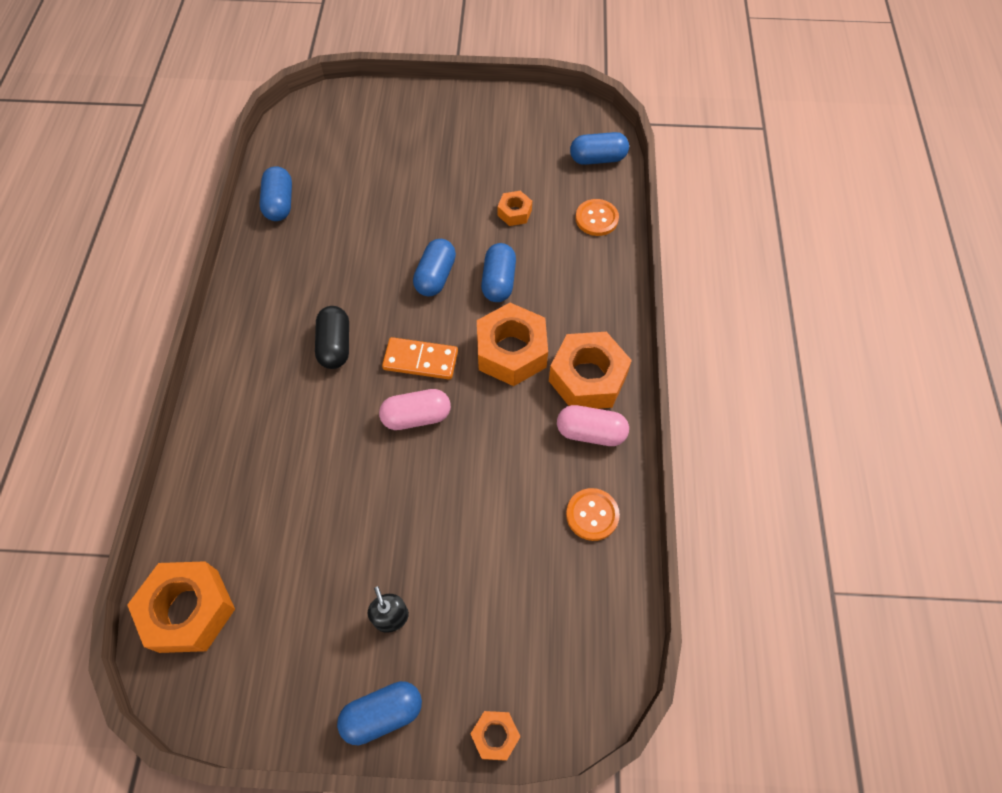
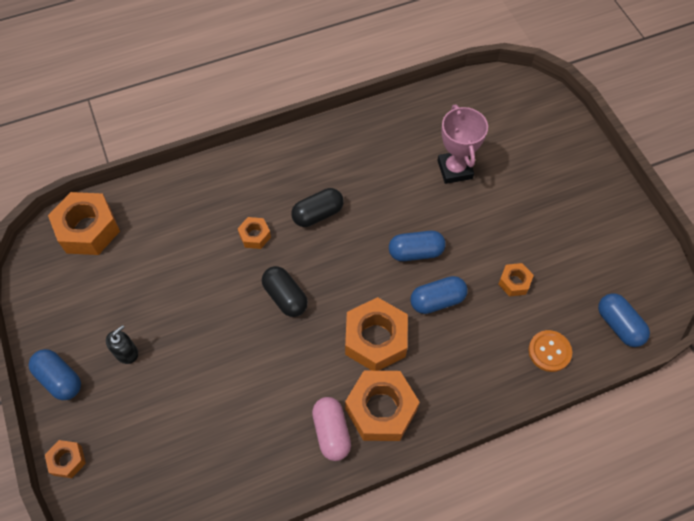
camera: 65 degrees right, 0 degrees up
(279, 203) = (420, 115): blue capsule -> none
(322, 418) = (255, 236): none -> orange nut
(364, 204) = (454, 169): none -> pink trophy
(416, 416) = (285, 297): pink capsule -> black capsule
(420, 360) = (334, 277): orange domino -> none
(592, 515) = (259, 462): orange button -> none

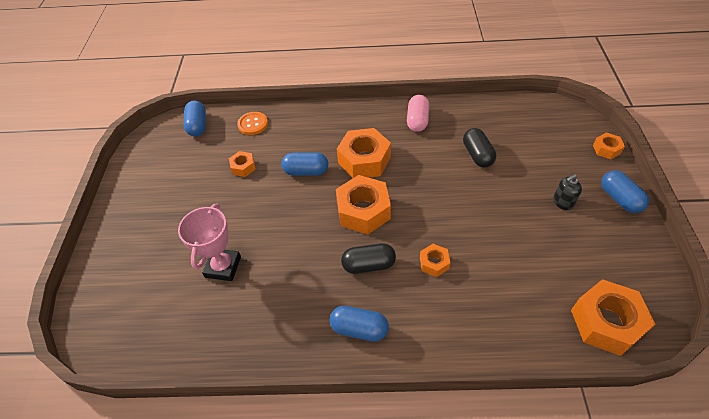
camera: 155 degrees left, 10 degrees down
(285, 297) = (422, 206): black capsule -> black capsule (477, 155)
(381, 409) = (380, 123): orange nut -> orange nut (363, 211)
(415, 252) = (301, 208): blue capsule -> blue capsule (359, 329)

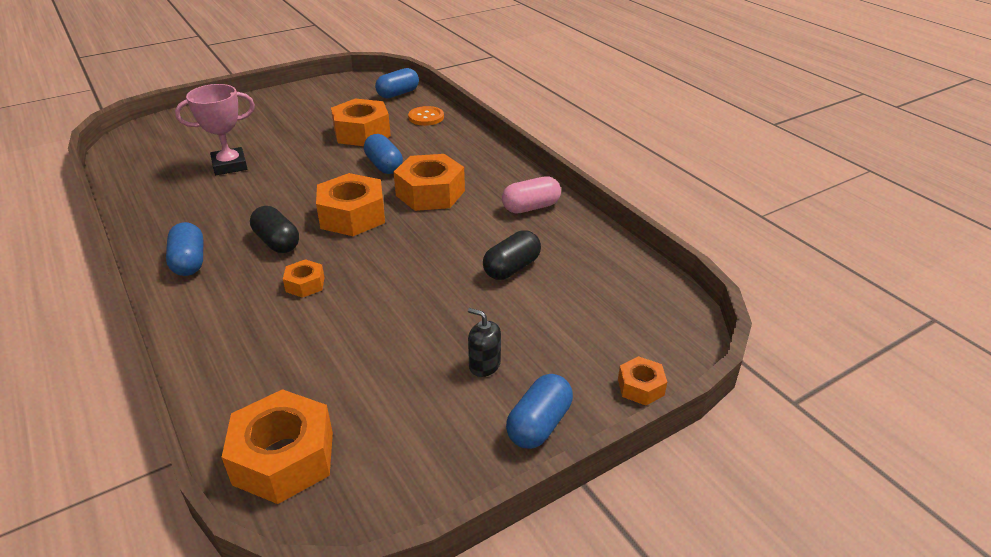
camera: 55 degrees right, 15 degrees down
(243, 167) = (362, 133): orange nut -> orange nut, size x1.99

